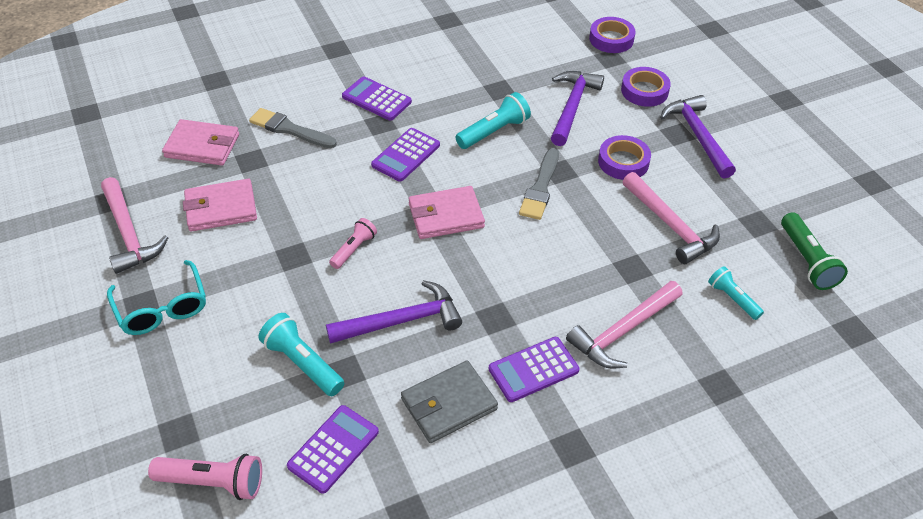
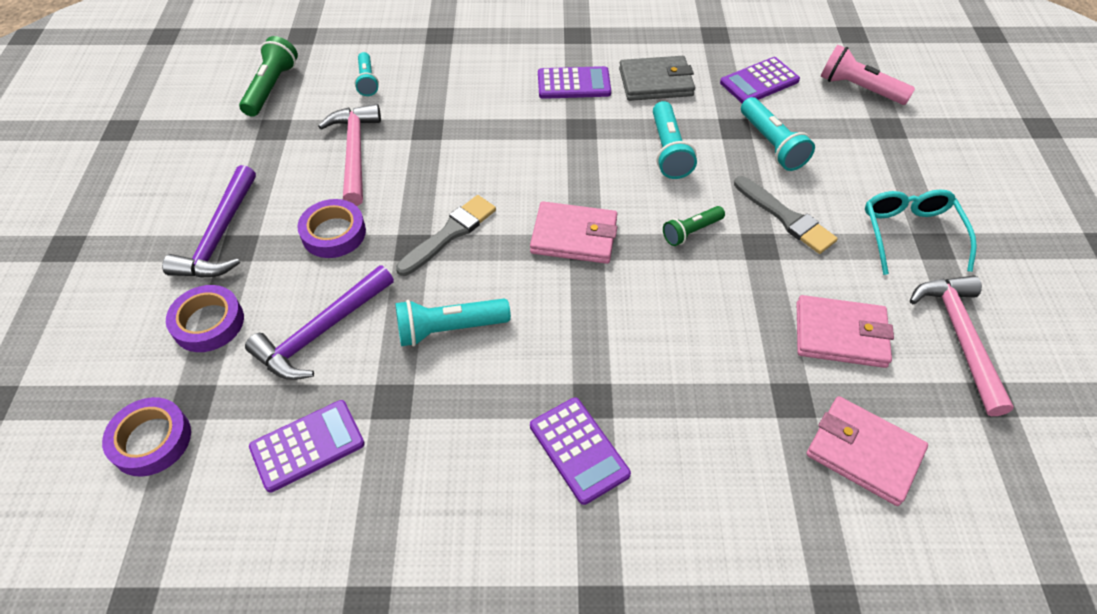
camera: 155 degrees left, 5 degrees up
(289, 129) = (727, 437): grey brush -> grey brush (786, 217)
(354, 249) = (691, 231): pink flashlight -> green flashlight
(401, 321) = (668, 151): purple hammer -> turquoise flashlight
(406, 155) = (581, 333): purple calculator -> purple calculator (307, 446)
(623, 331) = (480, 86): pink hammer -> none

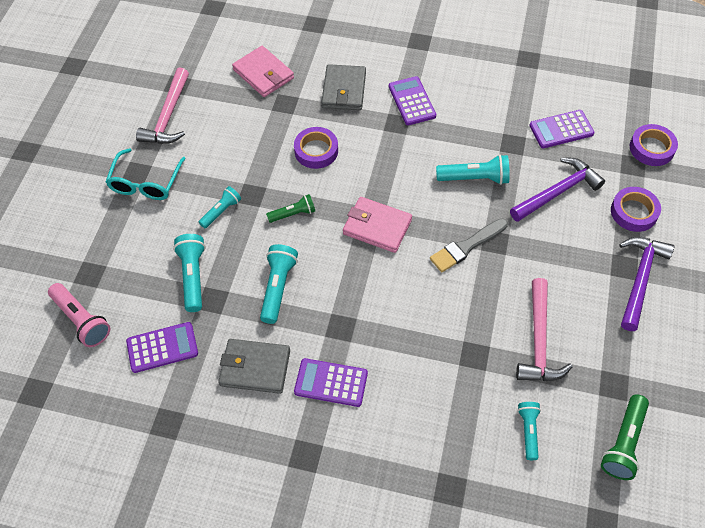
camera: 165 degrees left, 5 degrees up
(333, 233) = (553, 264): purple tape -> purple tape (316, 151)
(706, 448) = (344, 90): none -> grey wallet
(786, 217) = (221, 211): grey brush -> turquoise flashlight
(840, 335) = (236, 130): pink wallet -> none

